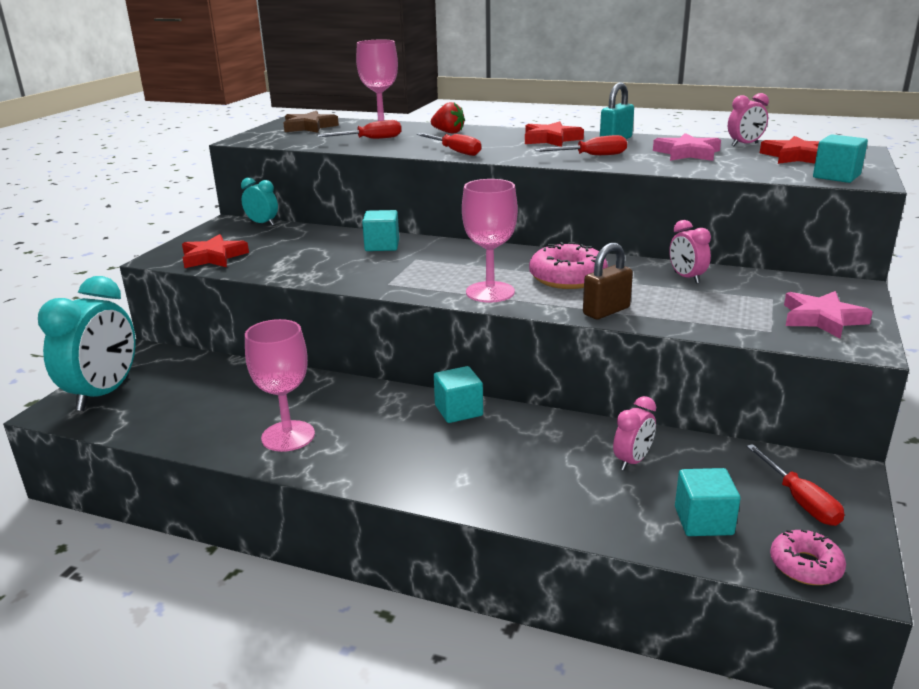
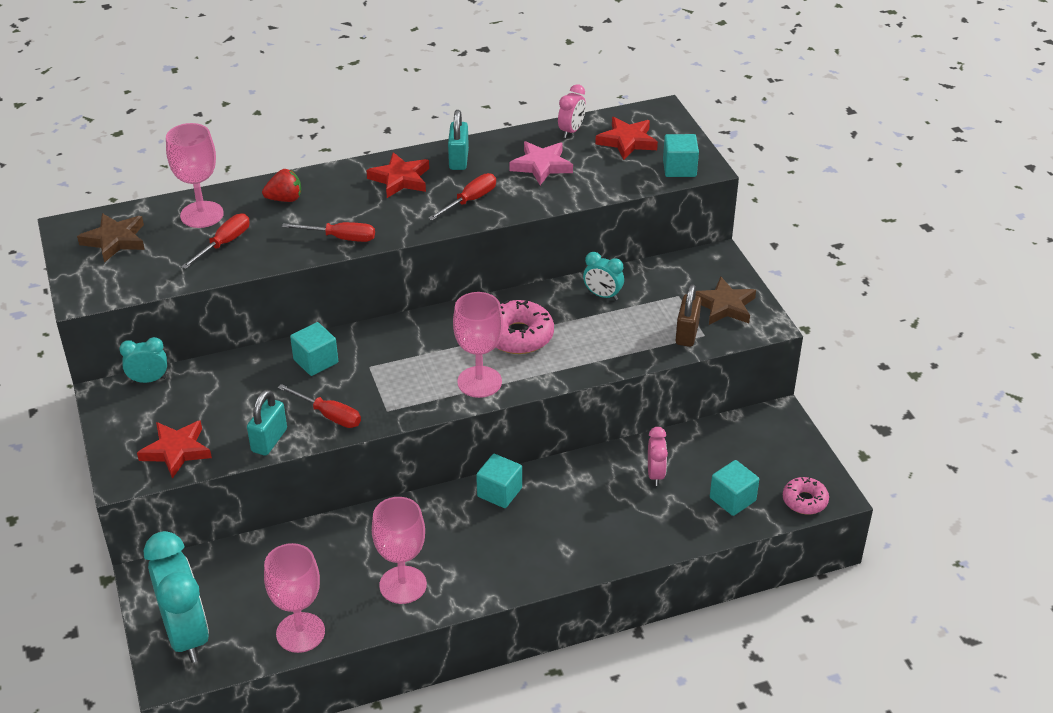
camera: 40 degrees left, 15 degrees up
(169, 429) = (300, 632): none -> pink goblet
(278, 271) = (269, 440): none -> turquoise padlock
(606, 311) = (584, 364): brown padlock -> brown padlock (687, 334)
(686, 278) = (602, 295): pink clock -> turquoise clock
(800, 500) = (771, 453): red screwdriver -> red screwdriver (329, 415)
(822, 319) = (724, 306): pink star -> brown star

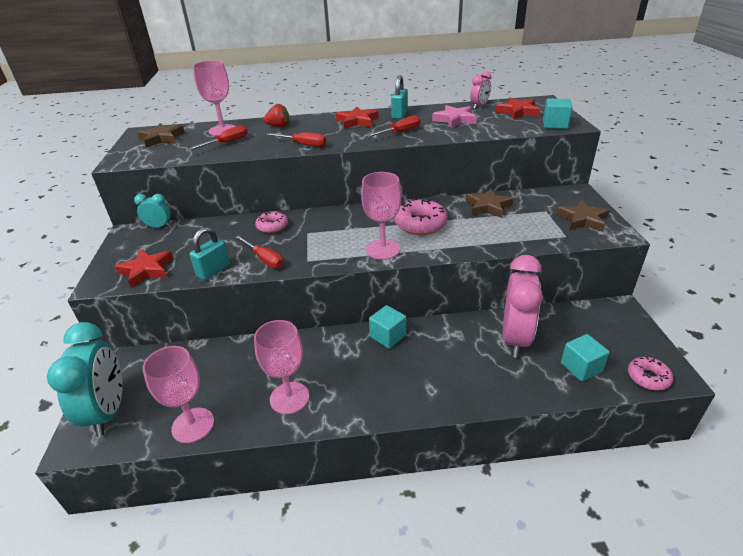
camera: 15 degrees right, 5 degrees down
(316, 361) = (272, 226): turquoise cube -> pink donut
(602, 295) = (488, 206): turquoise clock -> brown star
(655, 474) = (515, 339): pink clock -> pink clock, size x2.04
(687, 334) = (551, 234): brown padlock -> none

